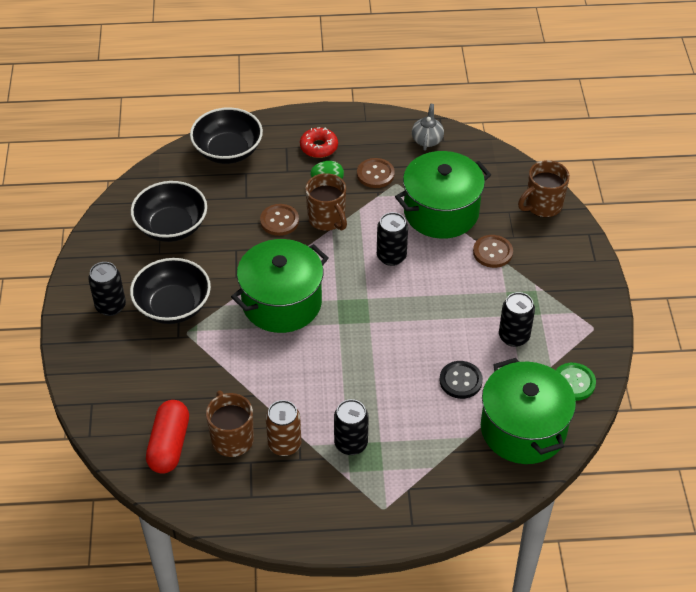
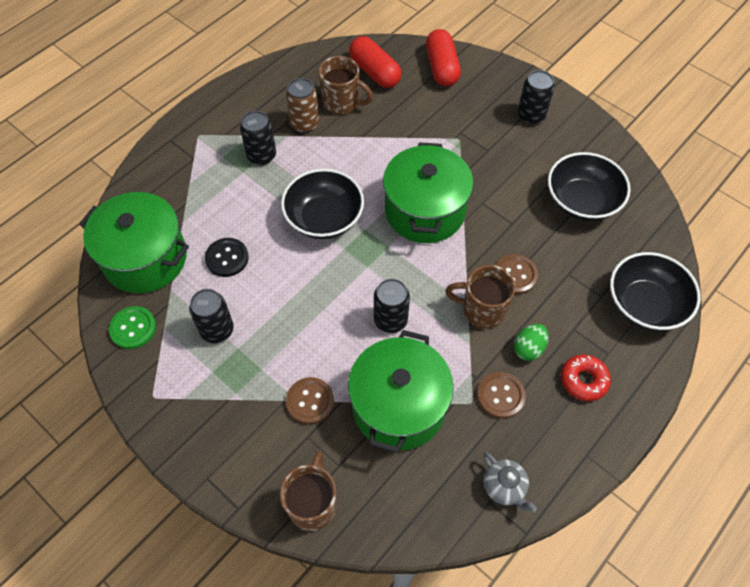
camera: 135 degrees right, 10 degrees up
(112, 402) = (442, 68): none -> red capsule
(173, 306) = (493, 148): black bowl -> black bowl (324, 218)

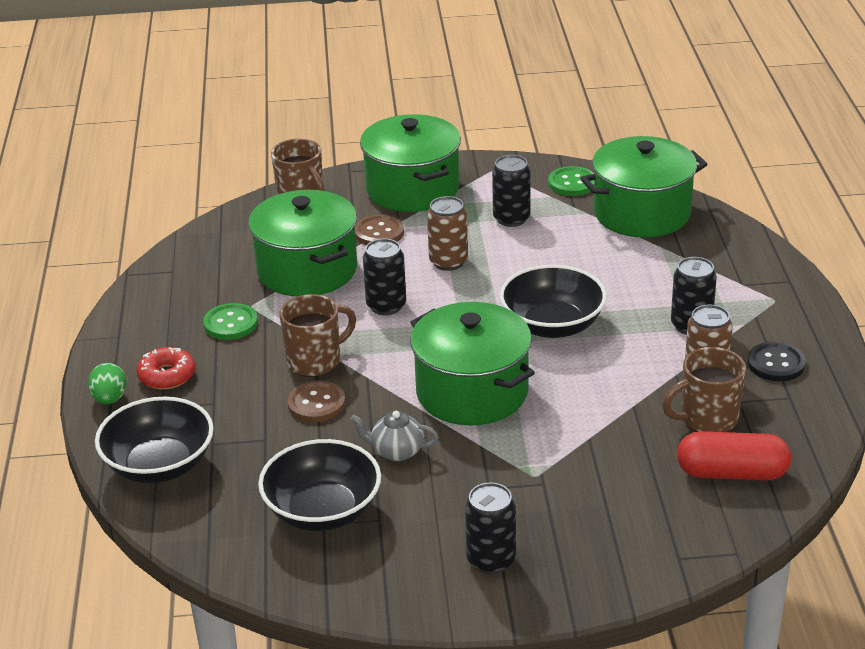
camera: 135 degrees right, 25 degrees down
(227, 258) = (582, 252): black button -> black button (776, 364)
(228, 432) = (412, 189): none -> green pot
(307, 325) = (448, 262): none -> brown can
(442, 68) = (672, 536): red capsule -> none
(500, 396) = (231, 323): brown button -> green button
(504, 487) = (169, 283): grey teapot -> grey teapot (396, 451)
(528, 348) = (241, 364): green egg -> green egg (110, 399)

